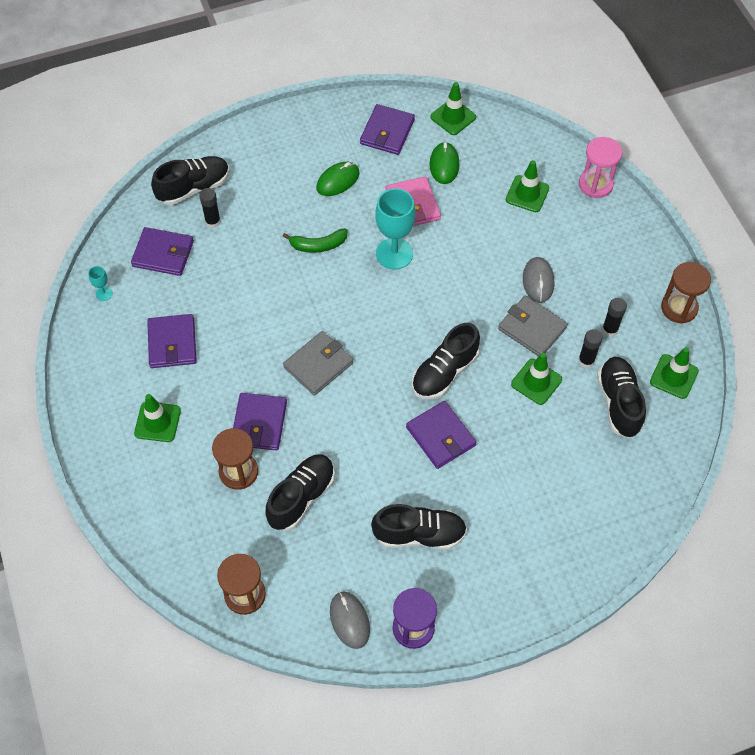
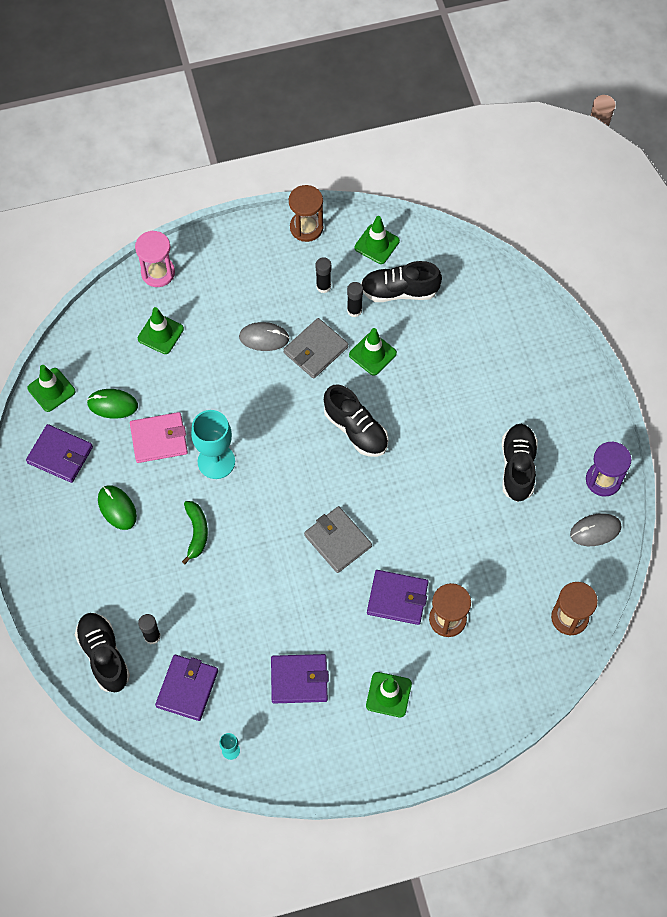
camera: 85 degrees left, 5 degrees up
(301, 497) = (476, 564): black shoe -> none
(441, 436) = (422, 440): purple wallet -> none

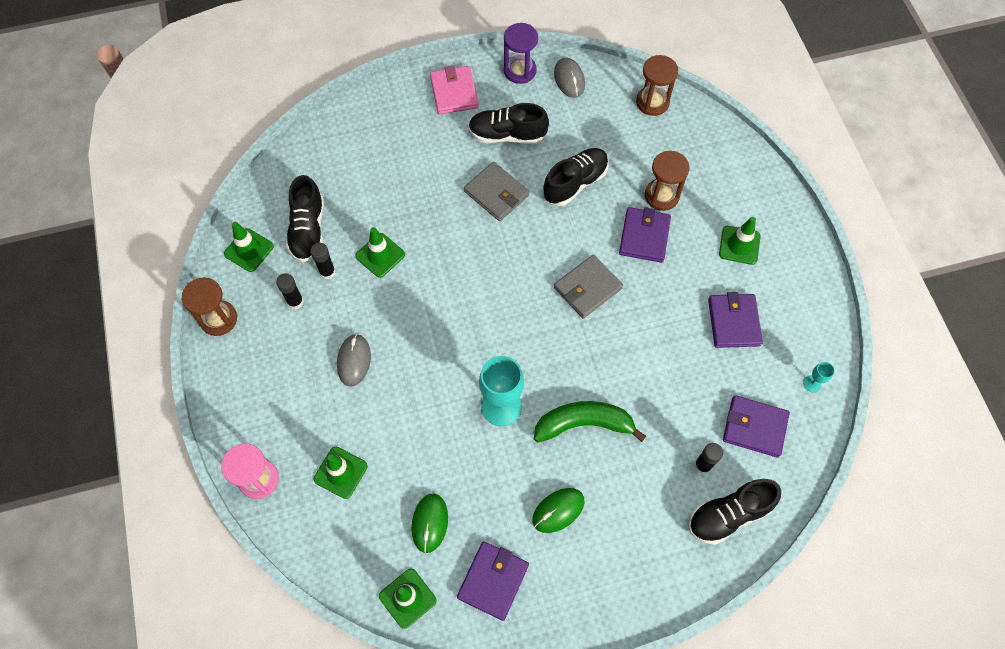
camera: 90 degrees left, 0 degrees up
(159, 439) = (474, 468): pink wallet -> pink wallet (454, 92)
(196, 532) = (584, 424): green banana -> green banana, size x1.54
(315, 350) = (372, 309): grey wallet -> grey wallet (496, 193)
(356, 429) = (466, 271): black shoe -> black shoe (575, 183)

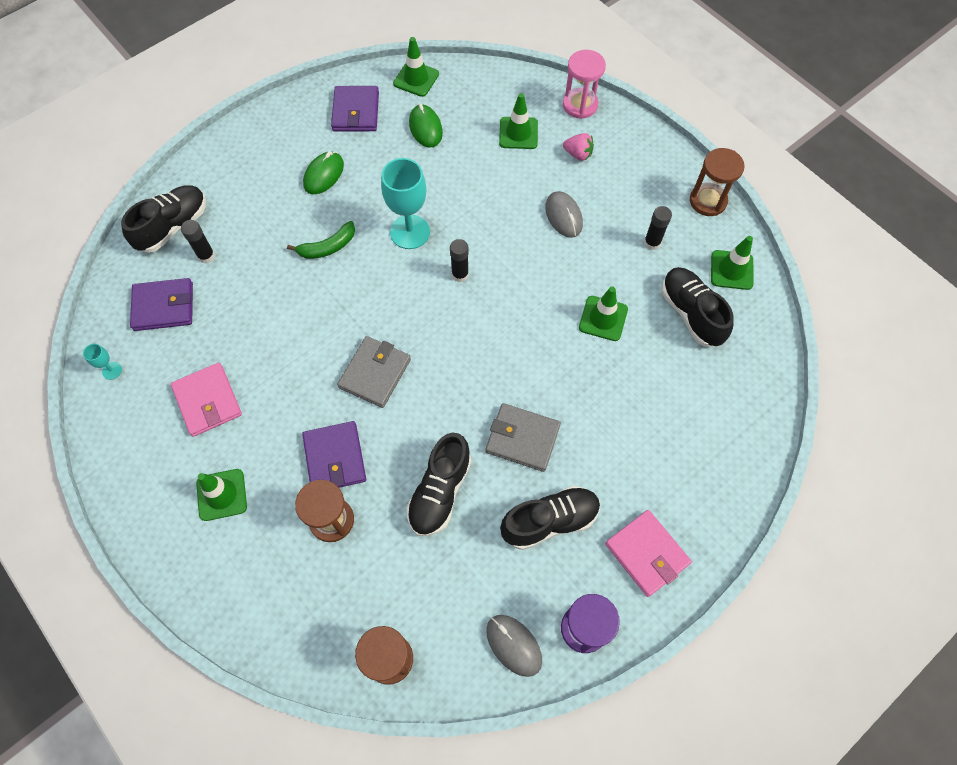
camera: 155 degrees right, 0 degrees up
(299, 420) = (578, 154): none -> pink strawberry
(327, 272) = (642, 281): black glue stick -> black glue stick (460, 274)
(584, 424) = (328, 247): green banana -> green banana, size x0.65
(733, 322) = (208, 401): purple wallet -> pink wallet

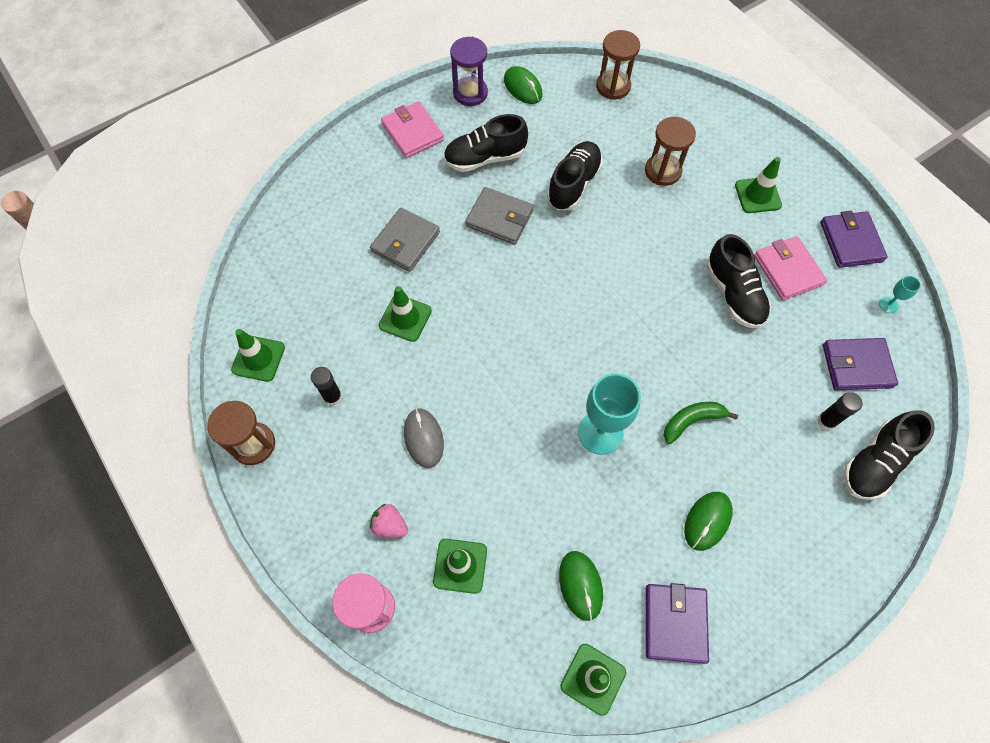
camera: 175 degrees left, 0 degrees up
(335, 458) = (664, 215): purple wallet -> purple wallet (850, 242)
(375, 373) = (632, 283): grey wallet -> grey wallet (405, 242)
(460, 274) = (546, 376): black glue stick -> none
(514, 645) = (523, 88): grey mouse -> green mouse
(691, 313) = (316, 316): black shoe -> black shoe (733, 294)

